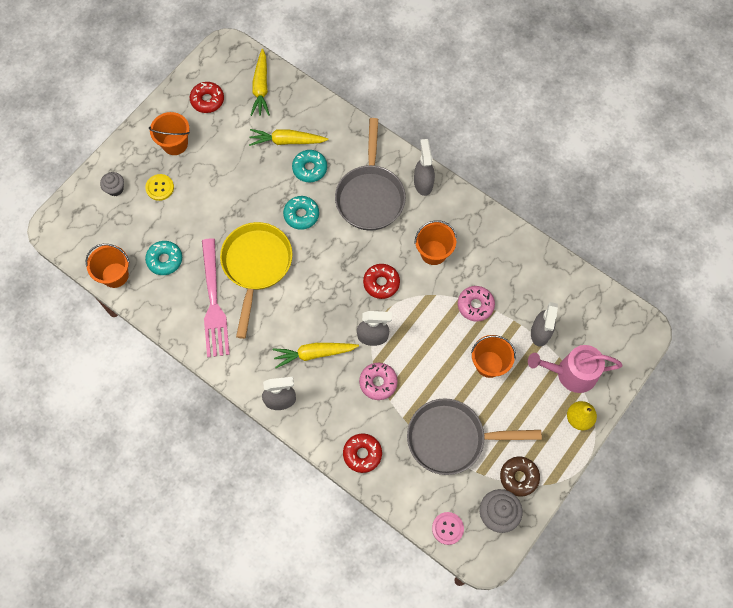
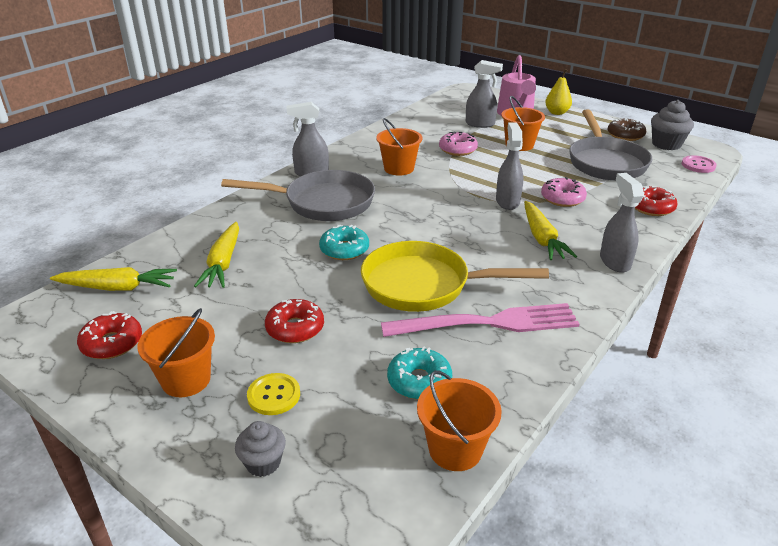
camera: 90 degrees left, 35 degrees down
(310, 168) = (273, 244): turquoise donut -> none
(381, 283) = (439, 196): red donut -> red donut (295, 328)

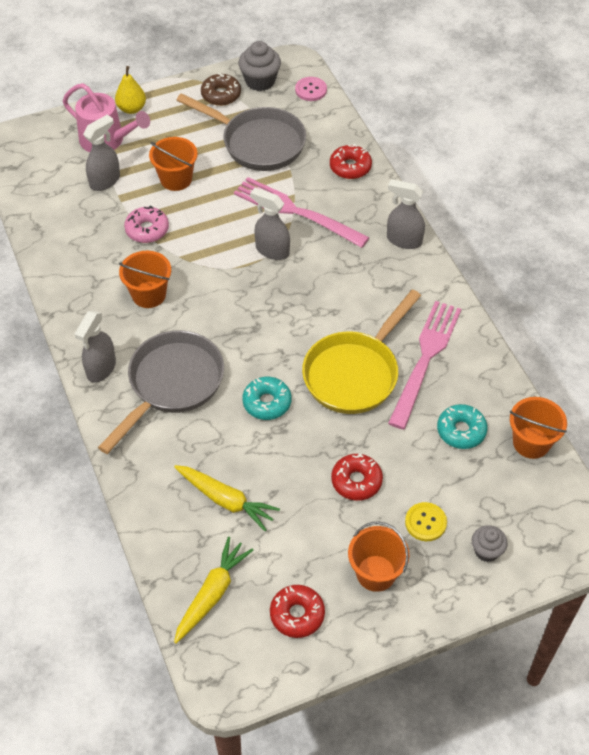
camera: 60 degrees left, 20 degrees up
(542, 238) = (343, 263): yellow carrot -> none
(562, 198) = (295, 212): pink donut -> pink fork

